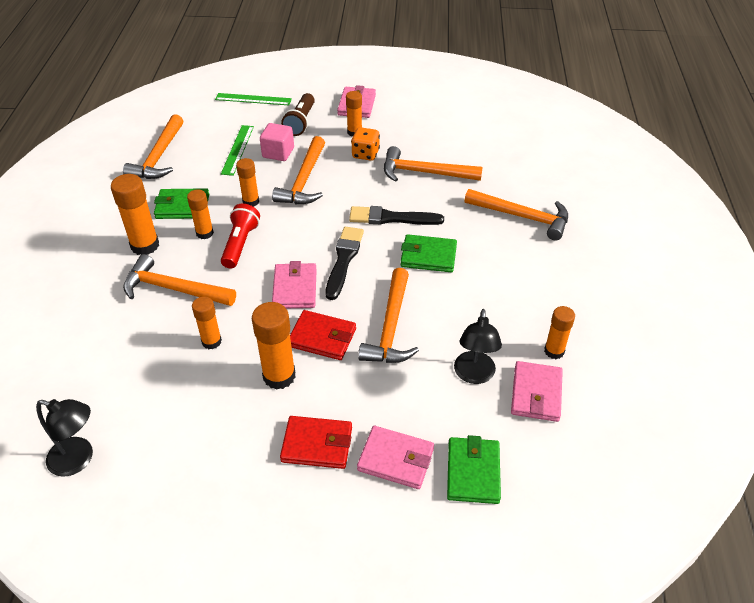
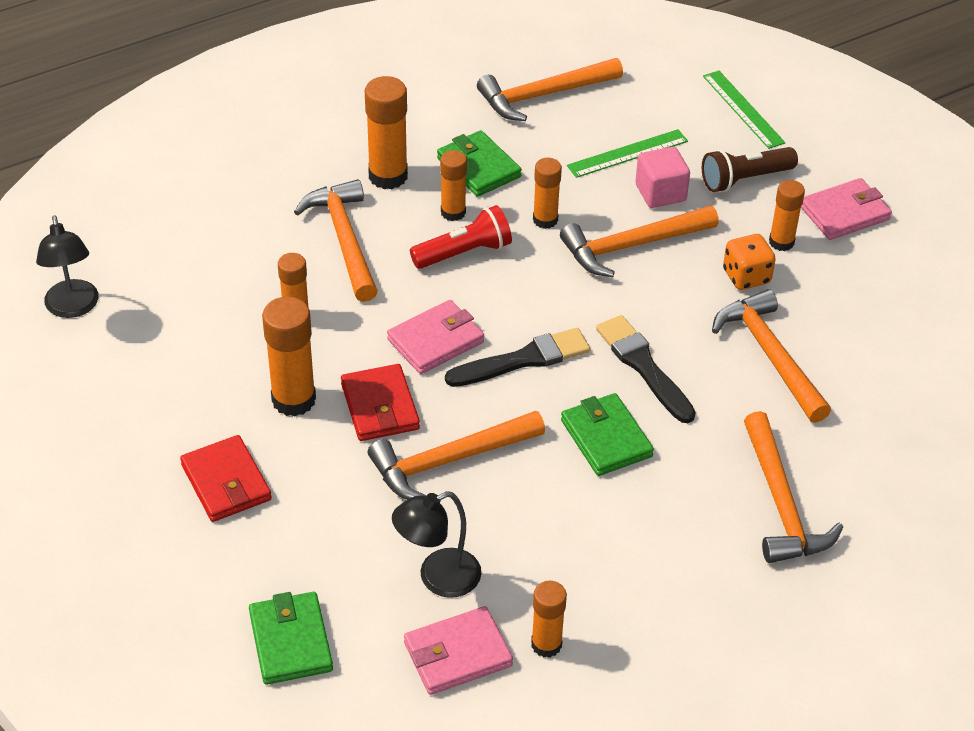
camera: 55 degrees right, 0 degrees up
(396, 459) = (257, 561): pink wallet -> none
(473, 472) = (290, 641): green wallet -> green wallet turned 75 degrees counterclockwise

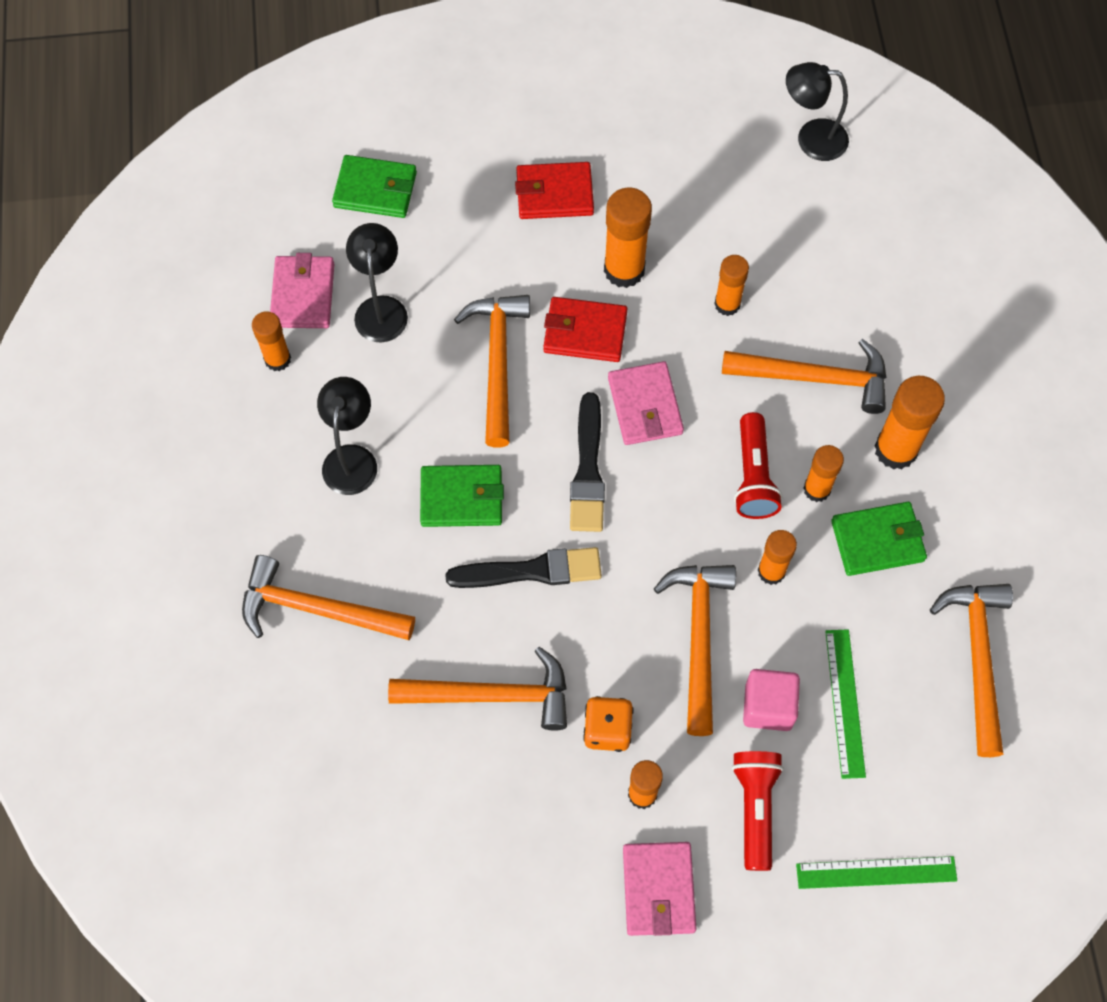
camera: 115 degrees right, 20 degrees up
(617, 537) = (351, 458): none -> black lamp
(744, 179) = (755, 808): brown flashlight -> red flashlight

